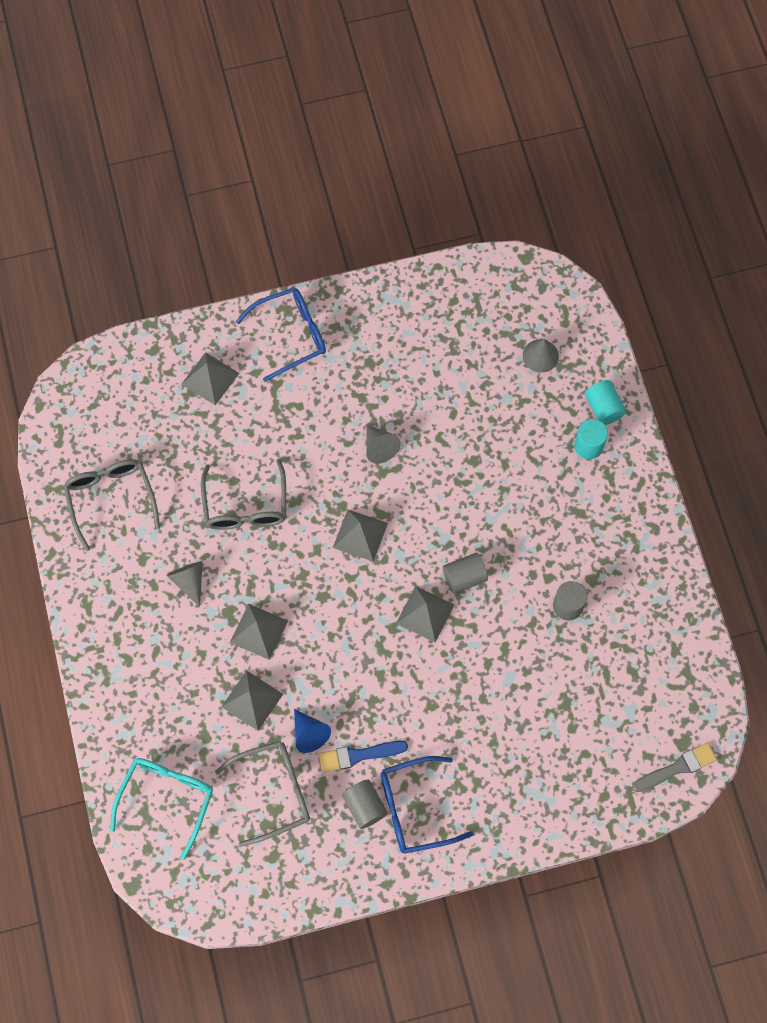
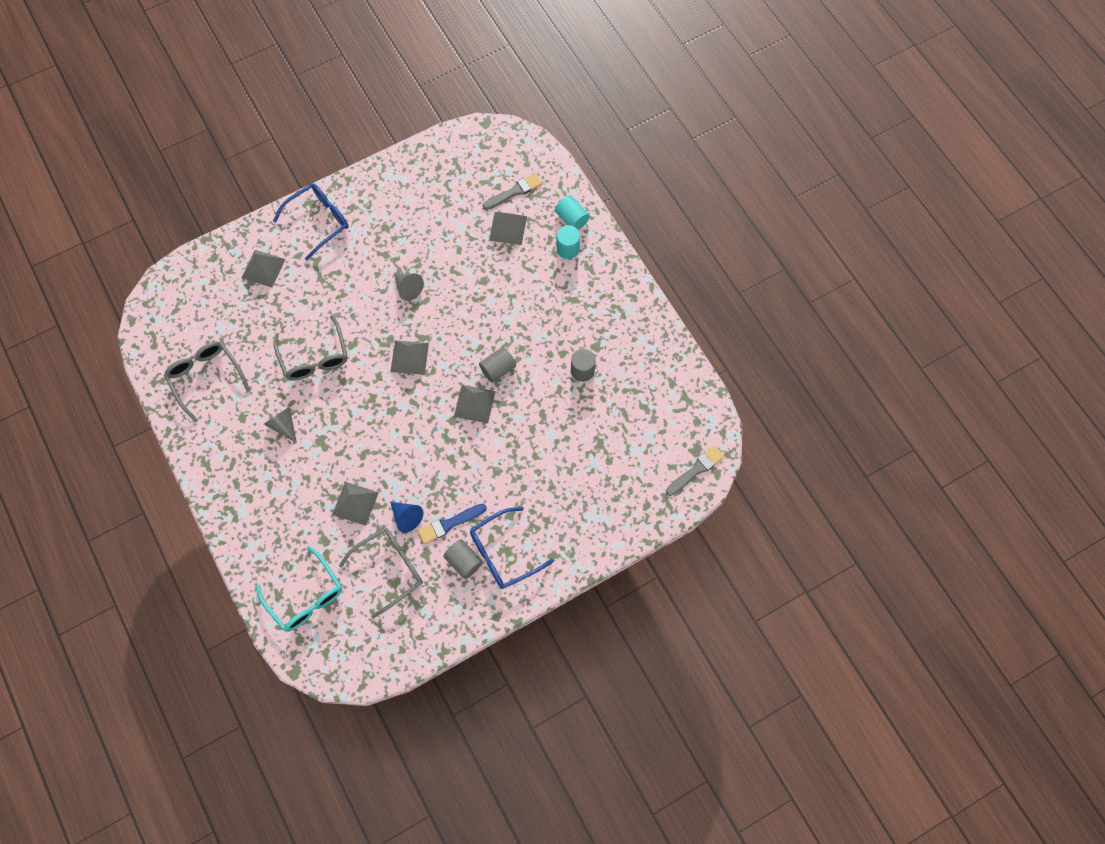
camera: 15 degrees left, 0 degrees up
(167, 799) = (305, 597): turquoise glasses -> turquoise glasses turned 135 degrees clockwise
(259, 631) = (348, 449): grey pyramid -> grey pyramid (508, 228)
(540, 356) = (514, 192): grey cone -> grey brush

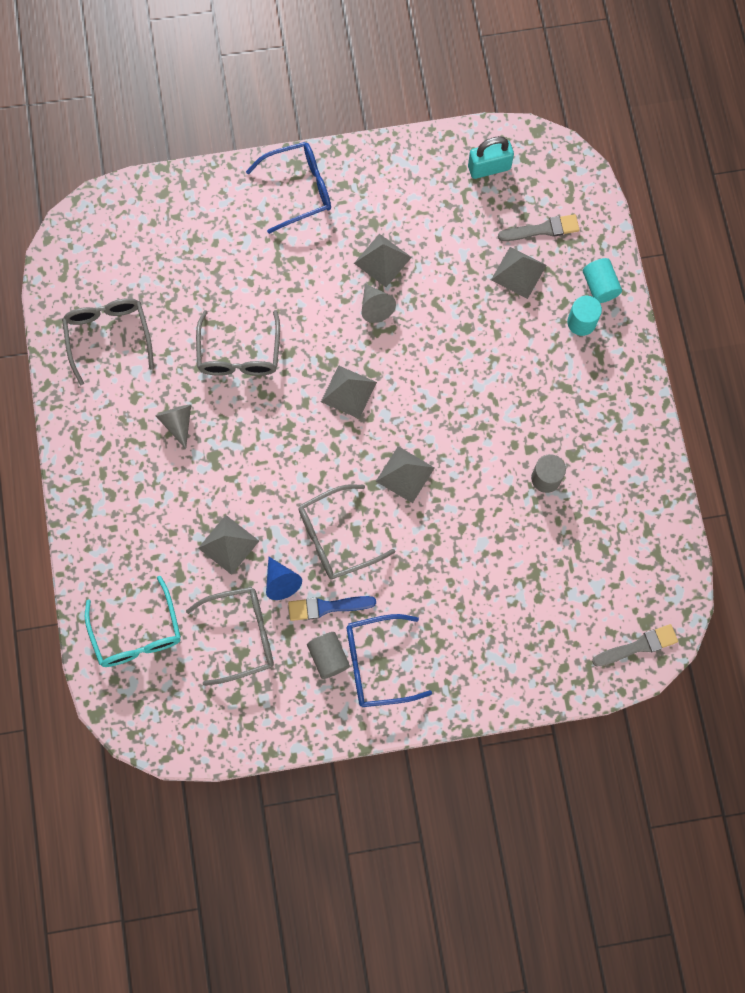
camera: 20 degrees right, 5 degrees up
(263, 268) = (216, 226): grey pyramid -> grey pyramid (382, 260)
(438, 469) = (336, 537): none -> grey glasses
(458, 160) = (489, 168): none -> turquoise padlock
(498, 369) = (447, 442): grey cylinder -> none

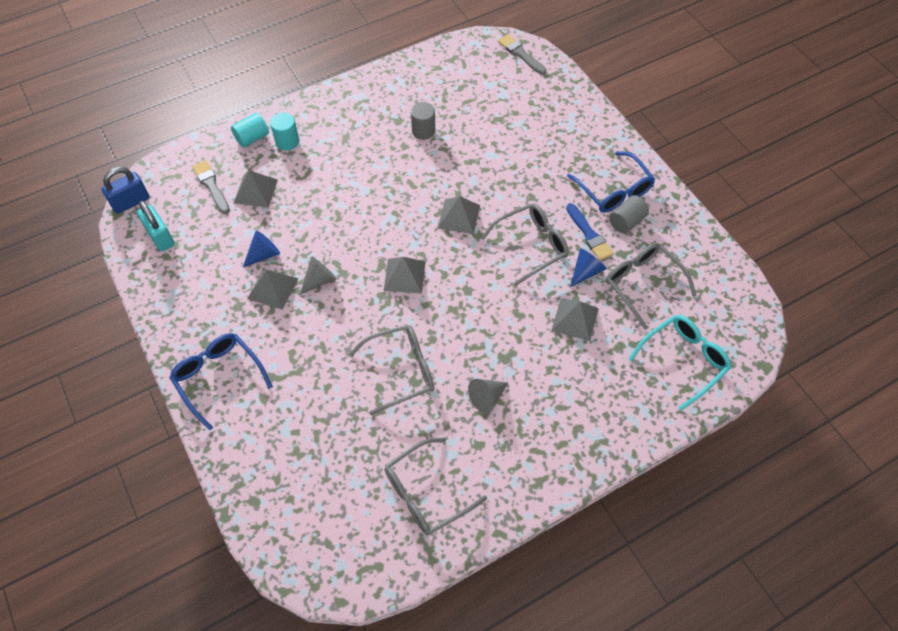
camera: 110 degrees left, 15 degrees down
(336, 537) = (531, 246): grey glasses -> grey glasses turned 75 degrees counterclockwise
(429, 261) = (264, 254): none -> blue cone
(547, 147) = (131, 202): none -> blue padlock

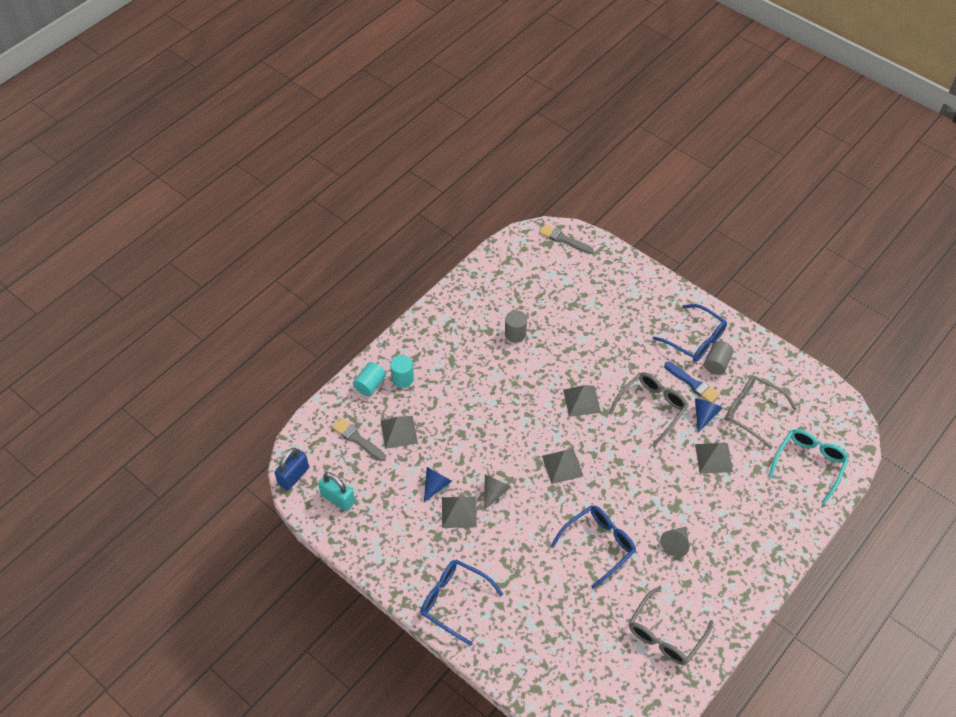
camera: 20 degrees left, 5 degrees down
(401, 370) = (599, 545): grey glasses -> blue glasses

